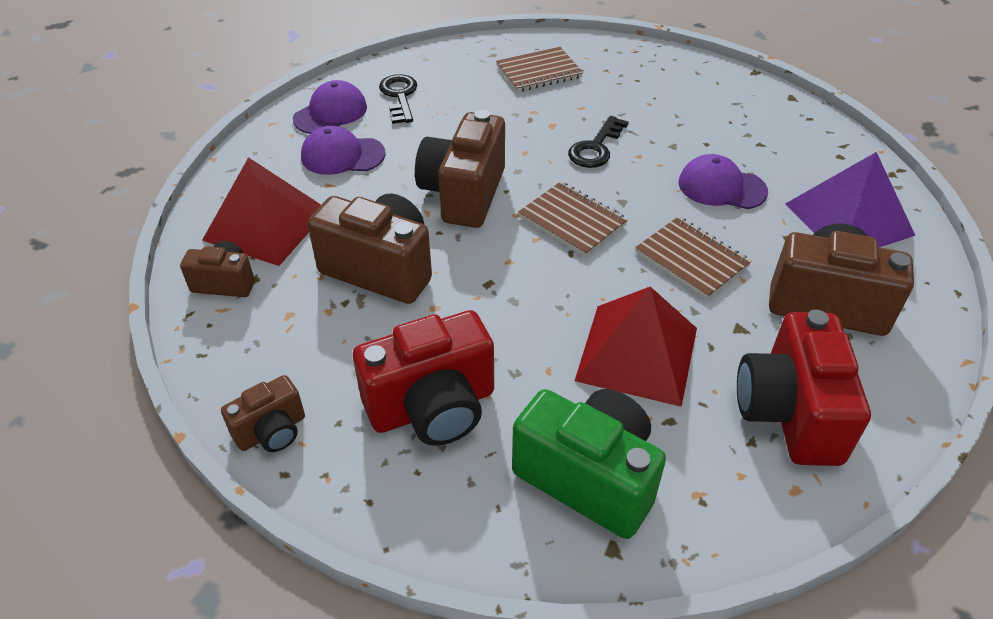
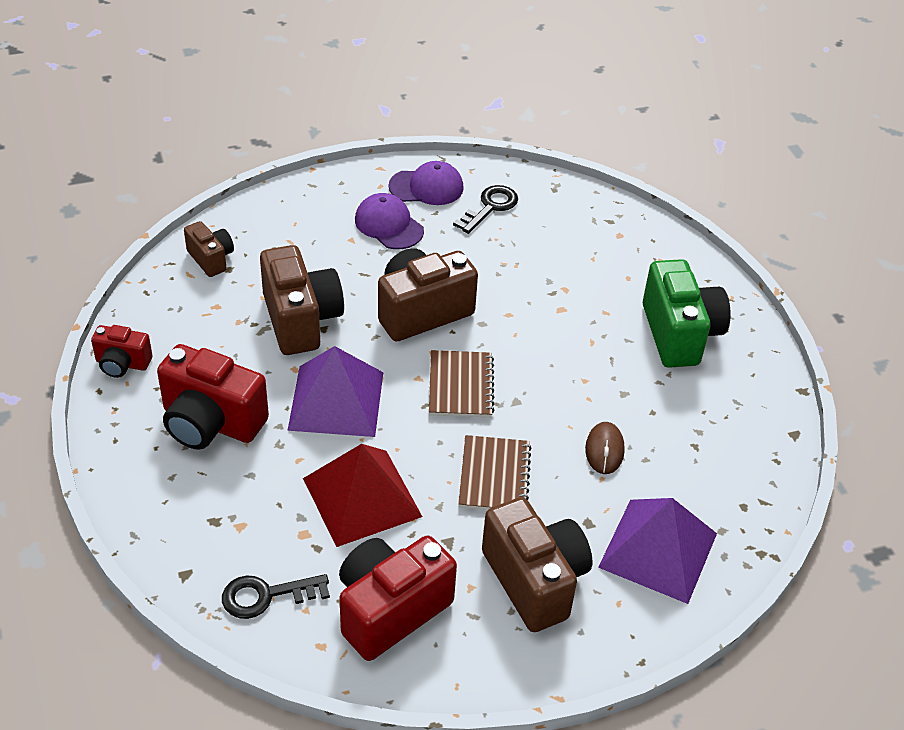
camera: 45 degrees right, 0 degrees up
(266, 224) = (280, 239): red pyramid -> none
(272, 431) = (122, 364): brown camera -> red camera
(504, 303) = (336, 400): none -> purple pyramid
(539, 72) = (621, 260): brown notebook -> none
(589, 477) = (229, 531): green camera -> green camera (679, 334)
(596, 148) = (563, 350): black key -> black key (266, 596)
(721, 187) = (604, 450): purple cap -> brown mouse

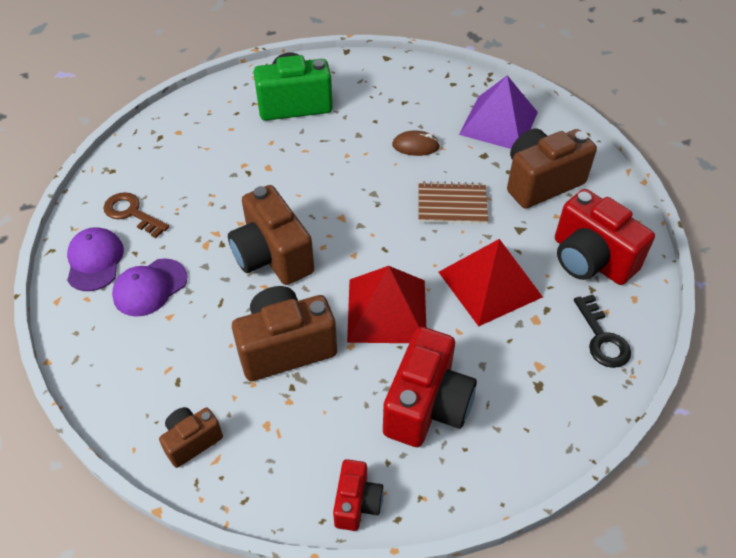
camera: 90 degrees left, 5 degrees up
(336, 400) = (386, 310): purple pyramid -> red pyramid
(460, 386) = (360, 227): brown notebook -> none
(490, 207) = (132, 213): black key -> brown key

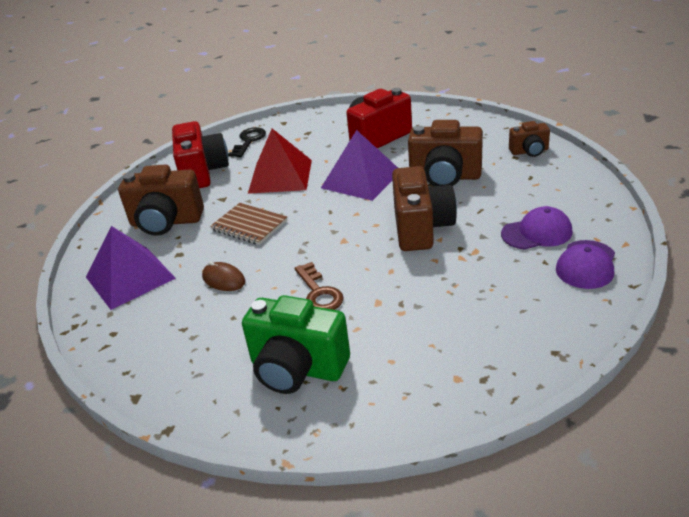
camera: 145 degrees left, 15 degrees down
(132, 213) = (540, 297): brown key -> brown key (319, 293)
(357, 503) = (444, 116): red camera -> none
(386, 310) = (361, 179): red pyramid -> purple pyramid

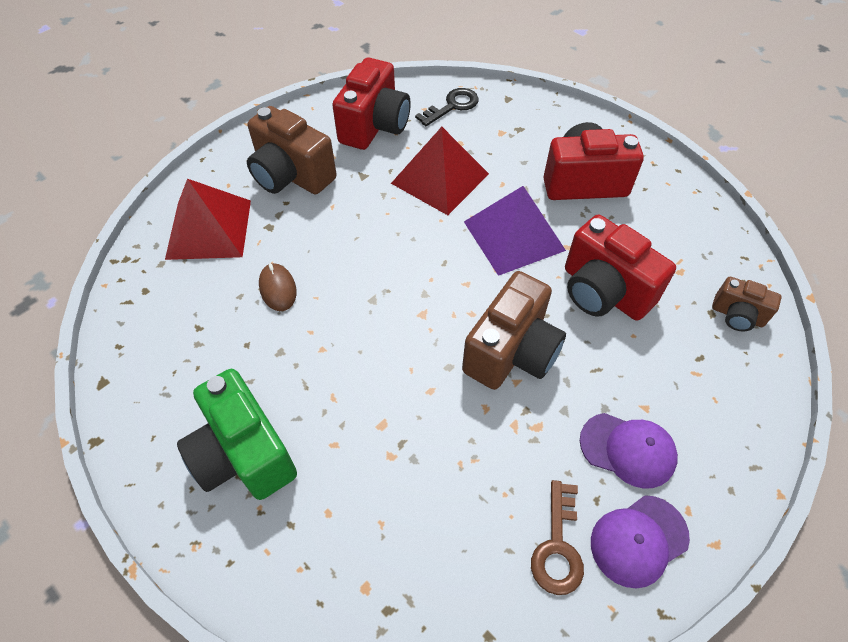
camera: 30 degrees right, 20 degrees up
(130, 277) = (209, 229): purple pyramid -> red pyramid
(249, 225) = (356, 230): brown notebook -> none
(319, 293) = (341, 370): brown key -> brown key (557, 546)
(445, 177) = (603, 291): brown camera -> red camera

